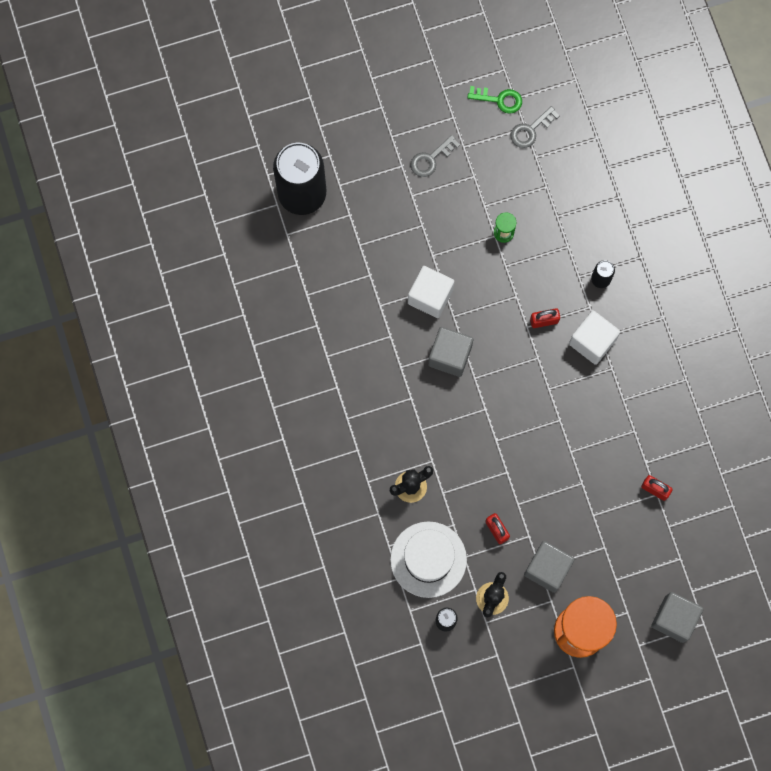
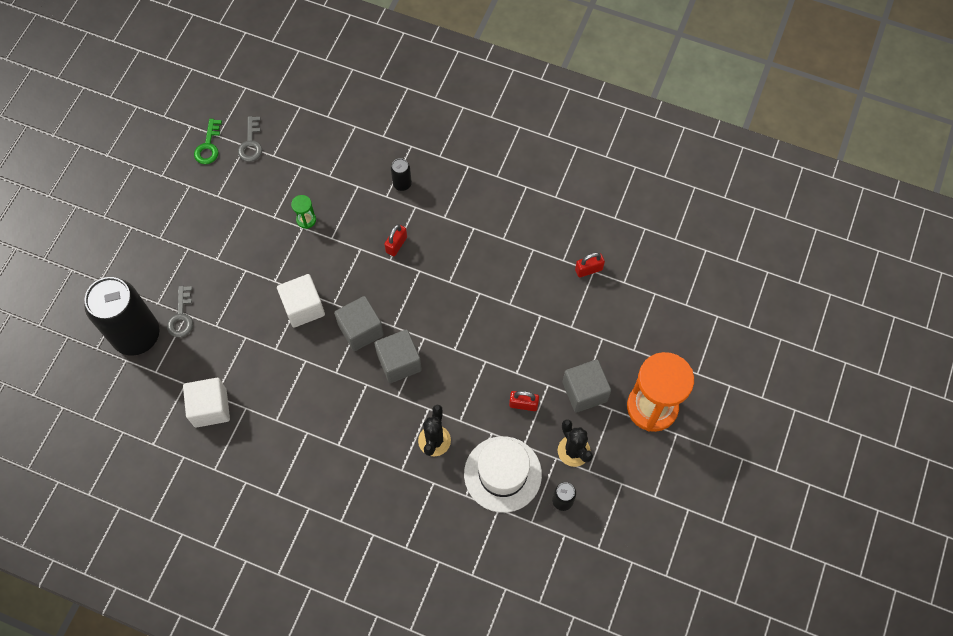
camera: 50 degrees left, 10 degrees down
(431, 159) = (203, 224): grey key -> grey key (181, 316)
(499, 100) = (208, 146): green key -> green key turned 135 degrees clockwise
(592, 341) = (442, 225): white cube -> white cube (210, 408)
(674, 619) = (697, 333): grey cube -> grey cube (399, 362)

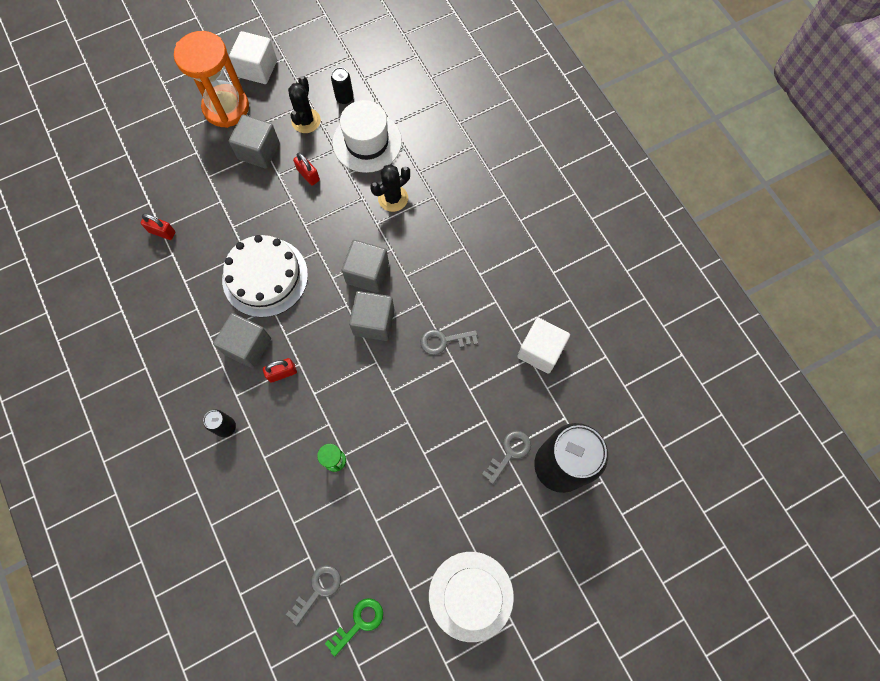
camera: 140 degrees left, 5 degrees up
(144, 211) = (471, 596): none -> white hat
(294, 358) = (444, 341): none -> grey key
(303, 307) = (403, 378): white cube -> white cube (257, 69)
(439, 243) = (248, 346): none -> grey cube
(476, 298) = (265, 277): none -> white cake

